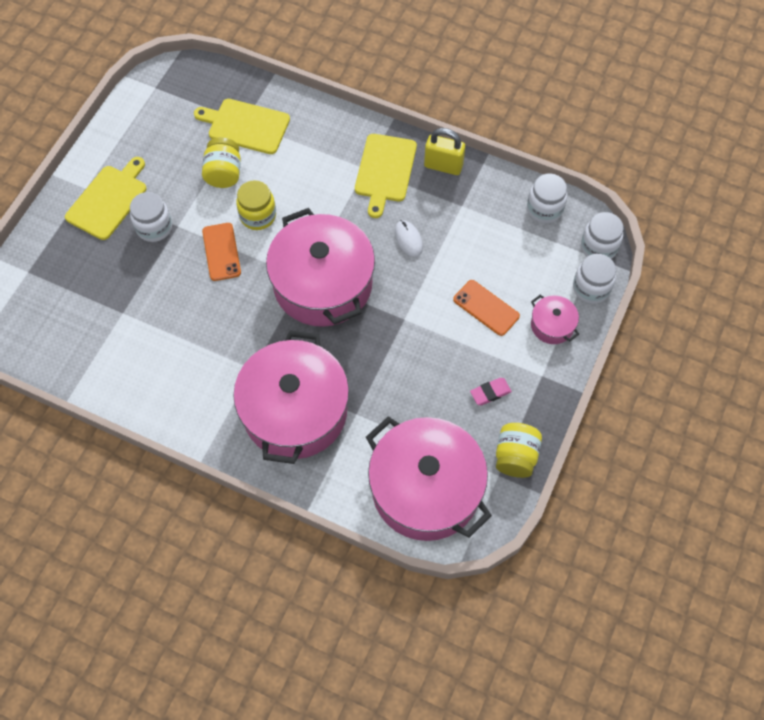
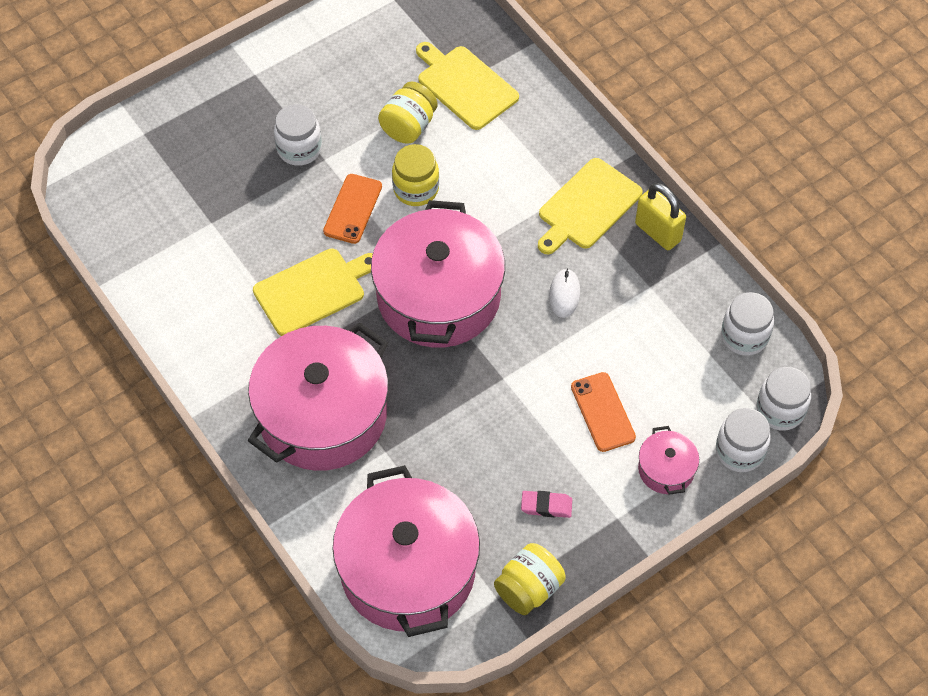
camera: 30 degrees right, 5 degrees down
(108, 200) = (270, 98): yellow cutting board -> yellow cutting board (313, 290)

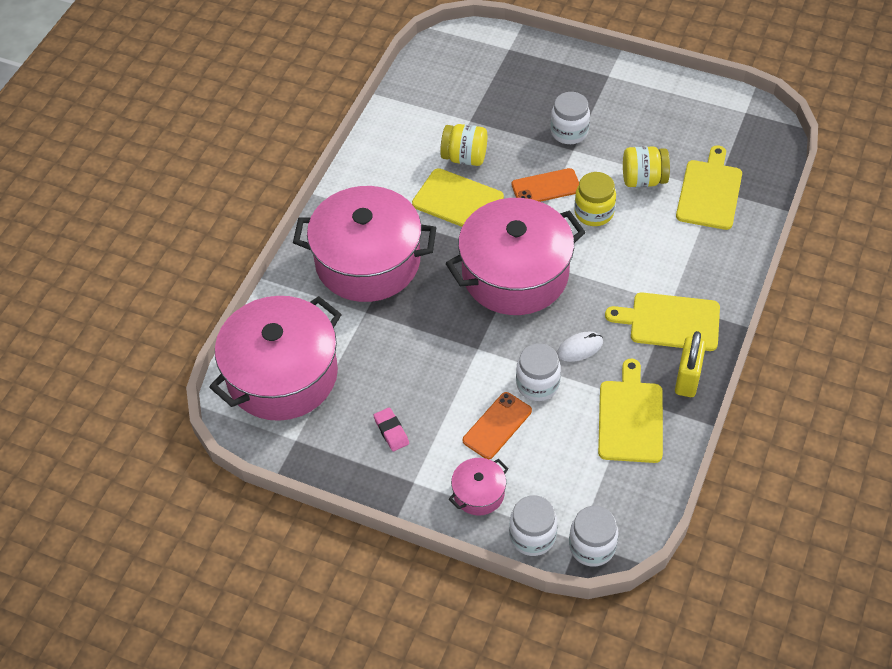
camera: 60 degrees right, 5 degrees down
(529, 588) = (316, 455): yellow jar -> yellow jar (464, 157)
(668, 300) = (630, 418): none -> yellow cutting board
(744, 336) = (640, 486): white jar -> white jar (537, 384)

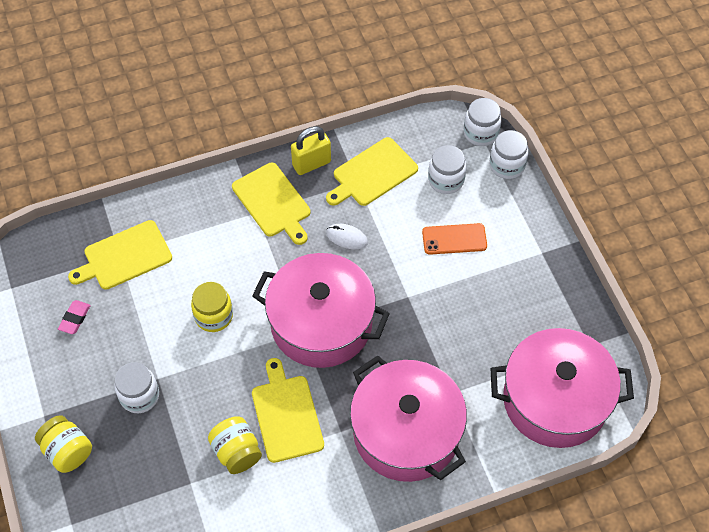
camera: 135 degrees left, 5 degrees up
(391, 431) = (522, 295): pink eraser -> pink eraser (75, 318)
(478, 493) = (510, 213): pink pot -> none
(537, 384) = (400, 240): white jar -> white jar (446, 180)
(546, 187) = (216, 367): orange phone -> none
(643, 179) = (149, 307): yellow jar -> yellow jar (68, 451)

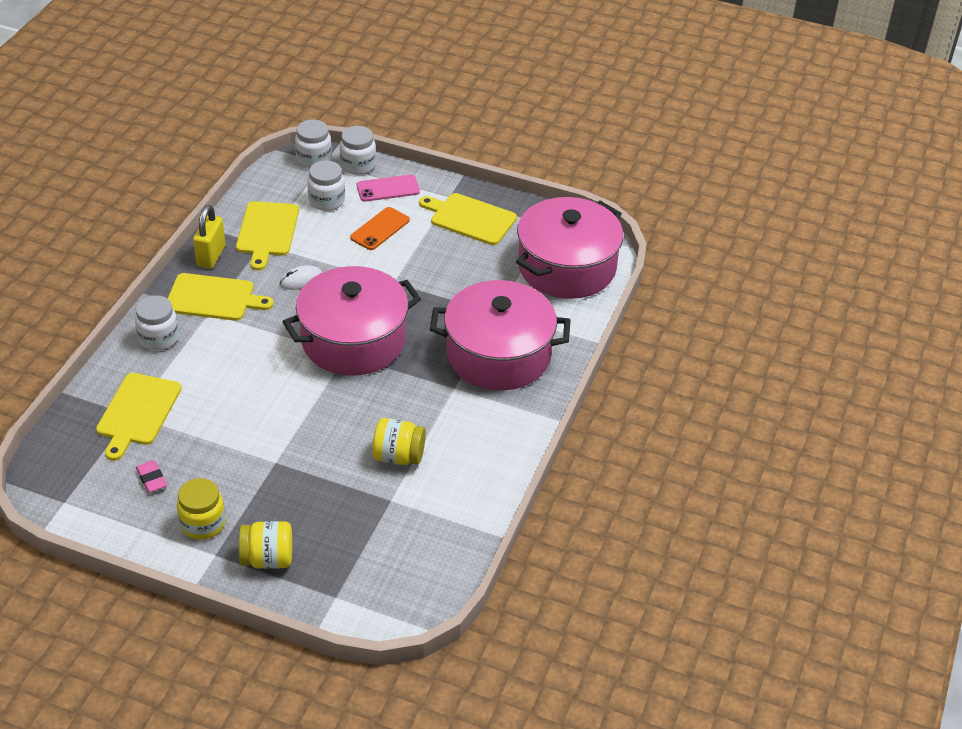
camera: 50 degrees left, 15 degrees down
(139, 396) = (276, 483): white jar -> white jar (159, 338)
(214, 316) = (265, 394): yellow jar -> yellow jar (203, 524)
(286, 415) = (403, 408): yellow cutting board -> yellow cutting board (470, 218)
(504, 206) = (388, 188): none -> pink phone

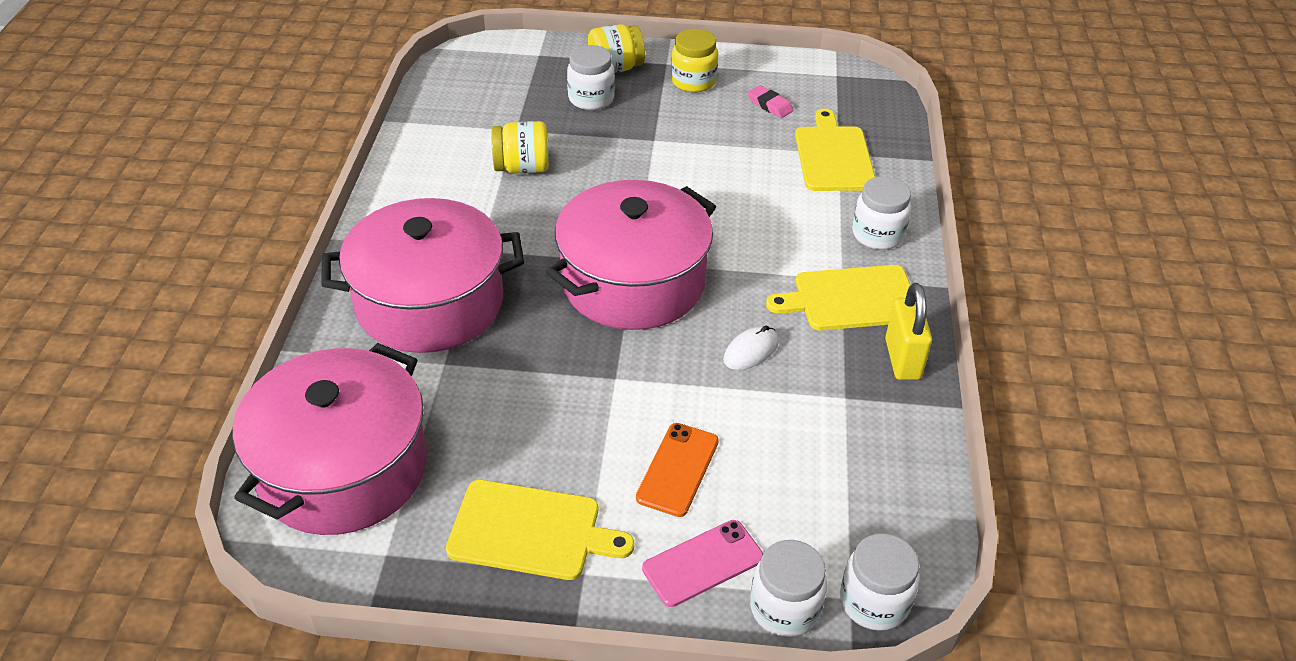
camera: 165 degrees right, 0 degrees up
(267, 231) = (852, 421): yellow cutting board -> none
(327, 201) = (795, 507): white jar -> white jar (591, 99)

